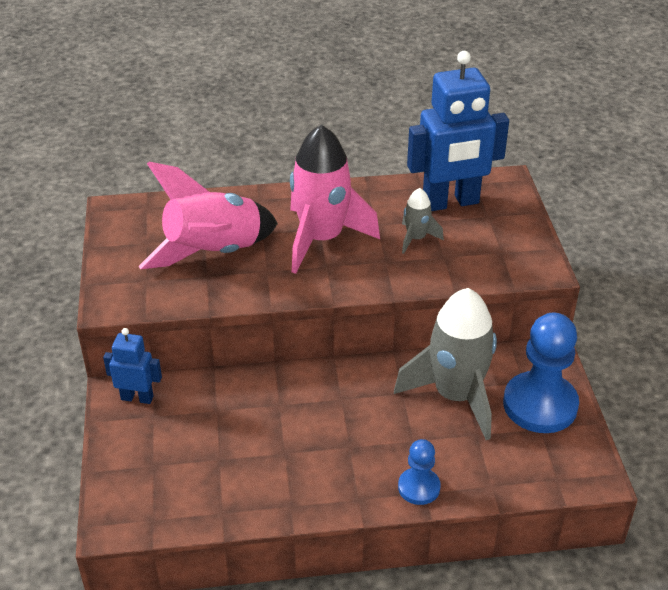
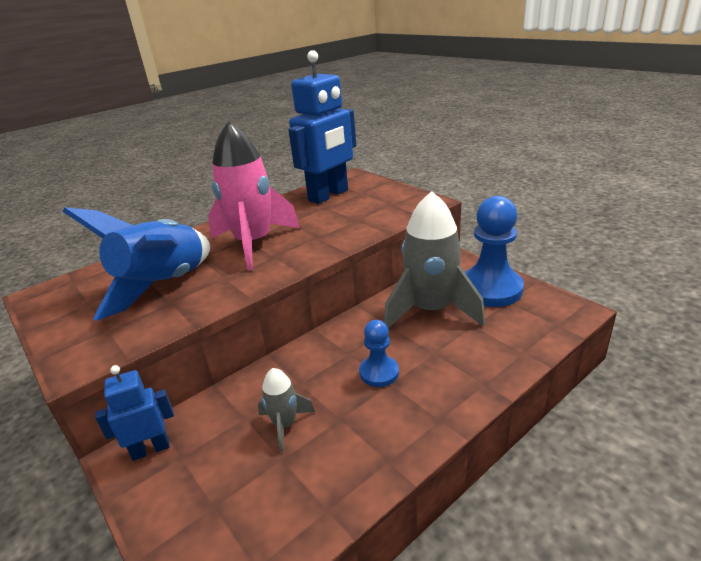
camera: 30 degrees left, 10 degrees down
(214, 253) = (164, 285): pink rocket -> blue rocket
(416, 238) = (326, 218): grey rocket -> grey rocket (285, 425)
(419, 487) = (476, 383): blue pawn -> blue pawn (379, 372)

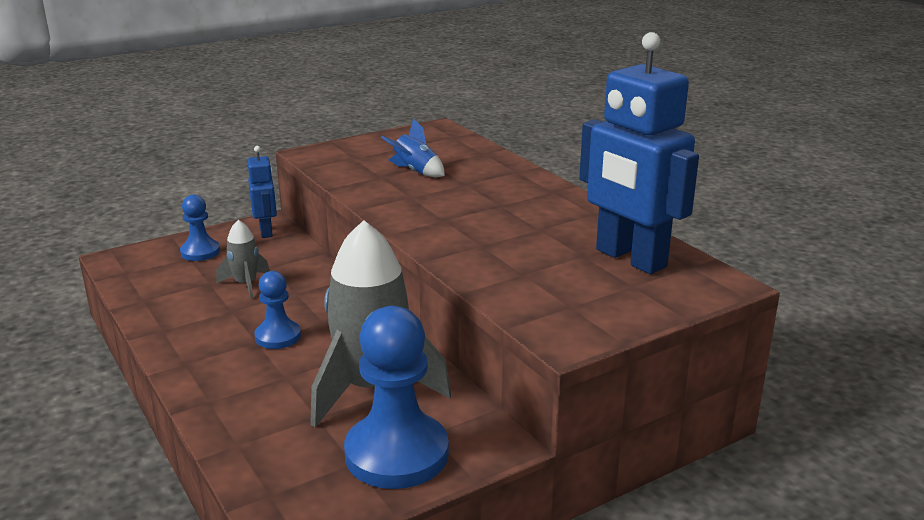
camera: 95 degrees right, 5 degrees down
(164, 285) = (415, 171): blue rocket -> blue rocket, size x0.47
(199, 498) = (200, 252): none -> blue pawn
(254, 244) = (485, 208): pink rocket -> none

